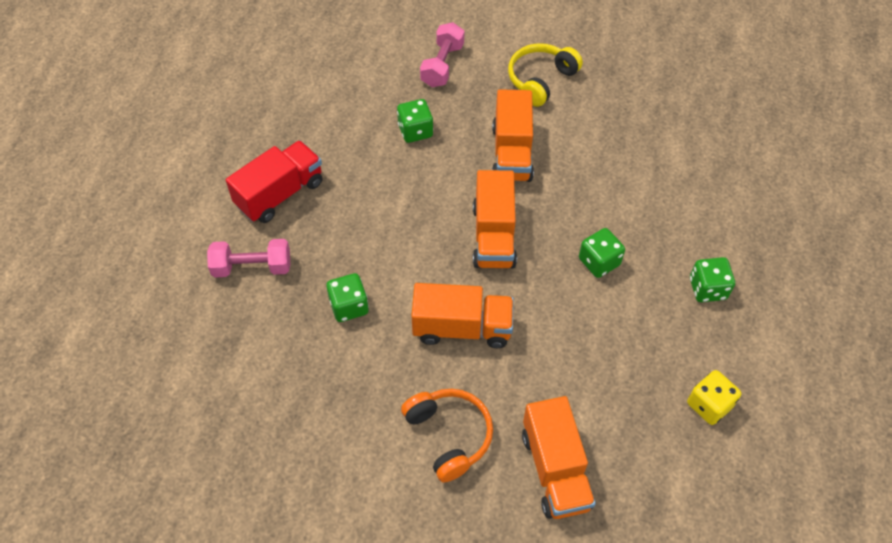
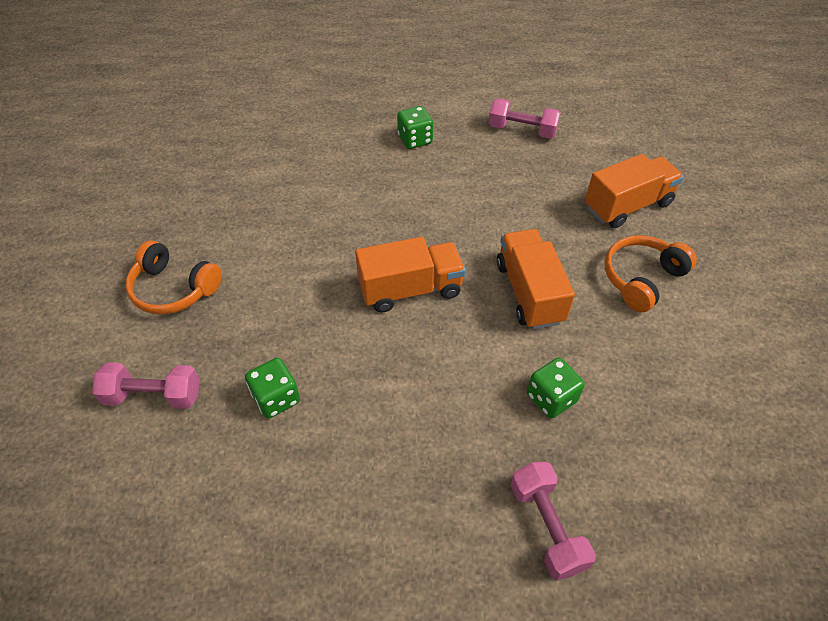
camera: 105 degrees left, 5 degrees down
(280, 194) = (421, 534): red truck -> none
(512, 153) = (293, 295): orange truck -> none
(541, 80) = (174, 289): yellow headphones -> orange headphones
(599, 262) = (413, 207): green dice -> none
(709, 405) = (522, 130): yellow dice -> pink dumbbell

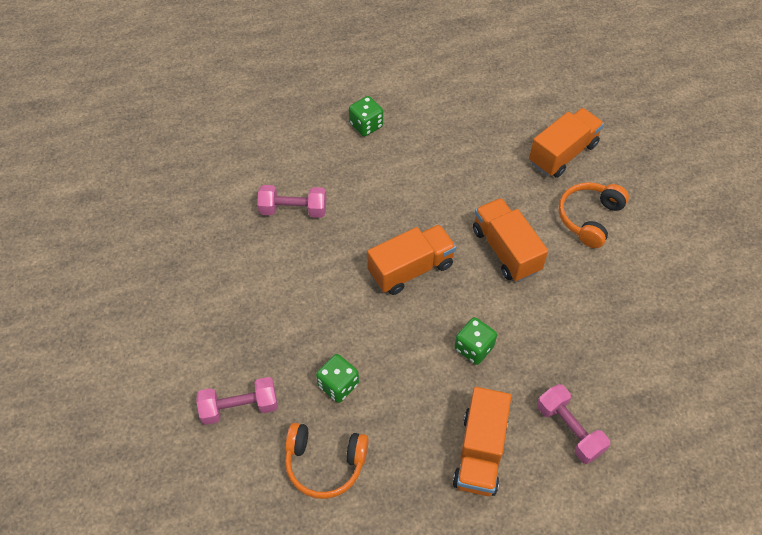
camera: 15 degrees left, 5 degrees up
(174, 289) = (214, 313): orange headphones -> orange headphones (325, 463)
(419, 525) = (480, 452): none -> orange truck
(522, 130) = (456, 97): pink dumbbell -> pink dumbbell (293, 210)
(551, 398) = (546, 334): green dice -> green dice (473, 348)

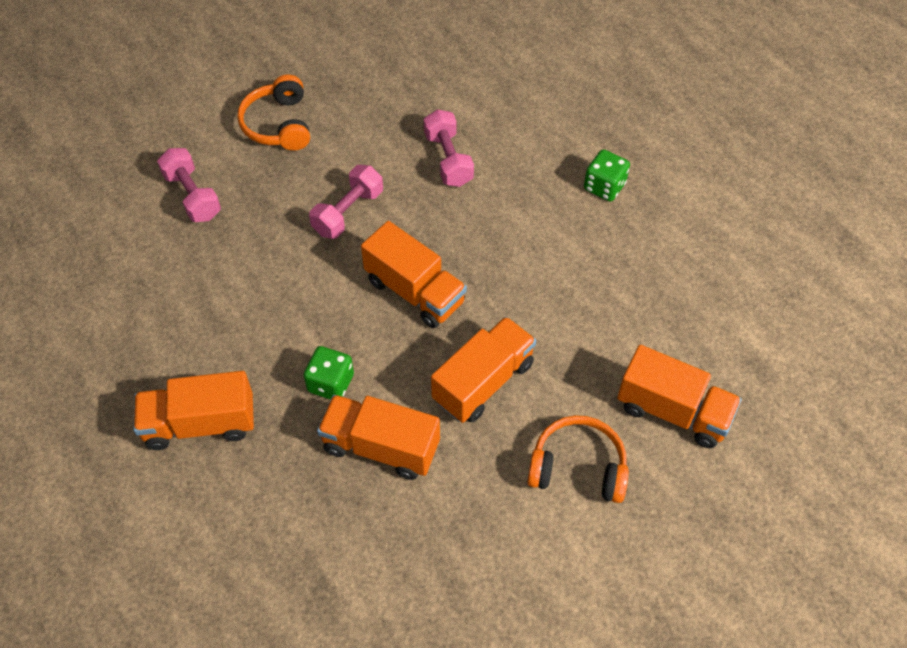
camera: 70 degrees right, 0 degrees up
(325, 463) = (150, 285): orange headphones -> orange headphones (279, 124)
(338, 385) = (242, 269): green dice -> none
(539, 329) = (381, 447): none -> orange truck
(569, 429) = (254, 511): pink dumbbell -> pink dumbbell (348, 212)

